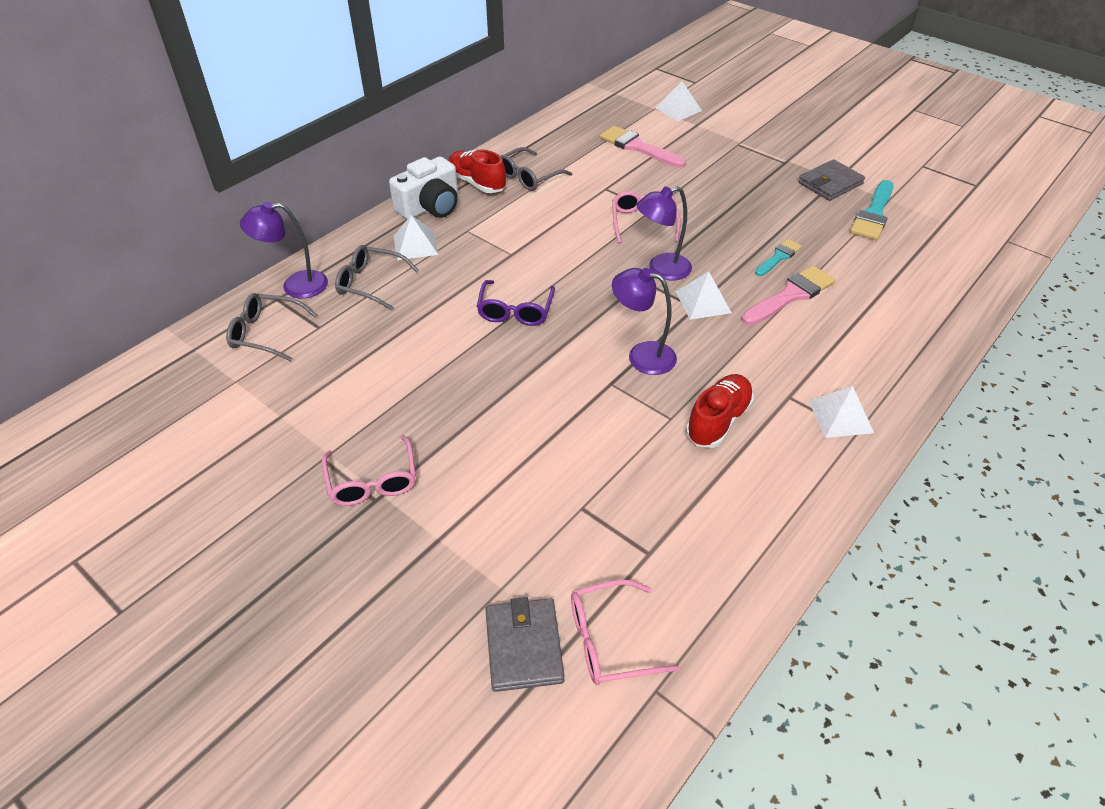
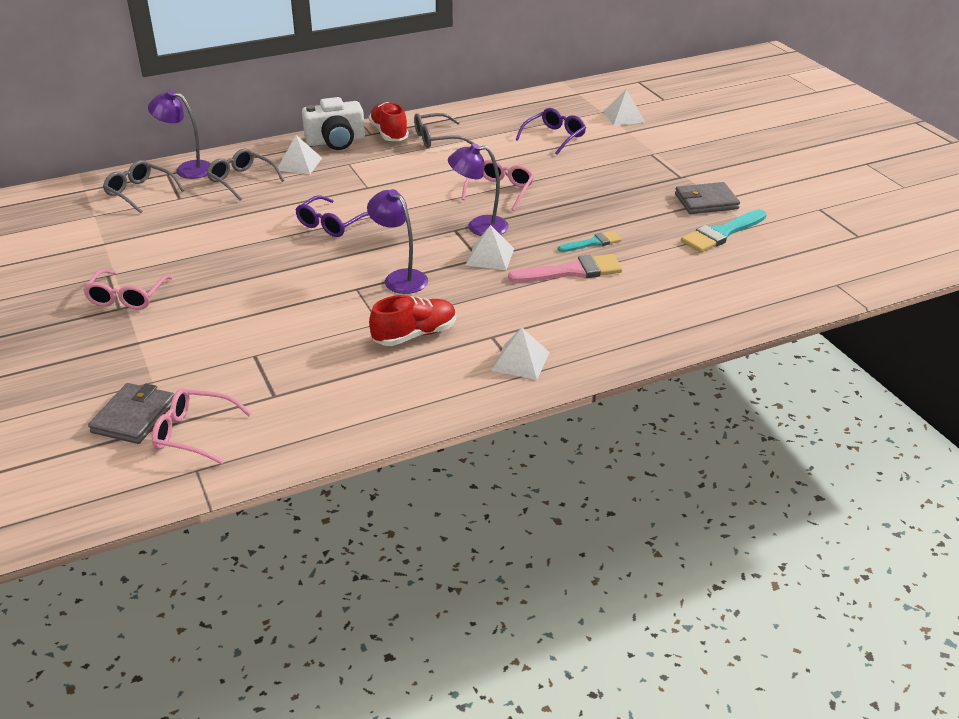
camera: 25 degrees right, 10 degrees down
(638, 147) = (554, 137): pink brush -> purple glasses

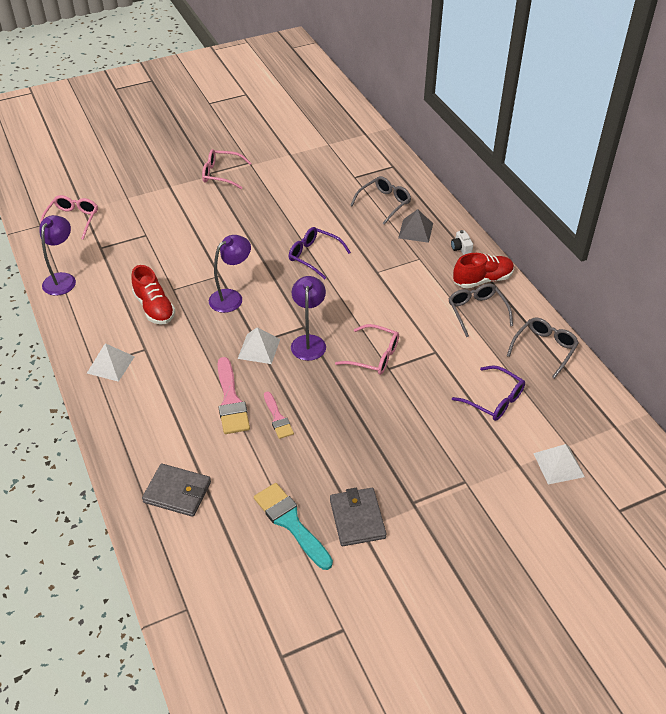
camera: 90 degrees right, 10 degrees up
(134, 417) = (94, 196): grey wallet -> grey wallet (177, 492)
(140, 193) = (362, 158): grey glasses -> grey glasses (544, 349)
(187, 169) = (401, 174): purple lamp -> purple lamp (62, 279)
(299, 164) = (415, 230): white pyramid -> grey pyramid
(336, 141) = (461, 248): white camera -> white camera, size x0.44
(593, 243) = (277, 418): turquoise brush -> pink brush

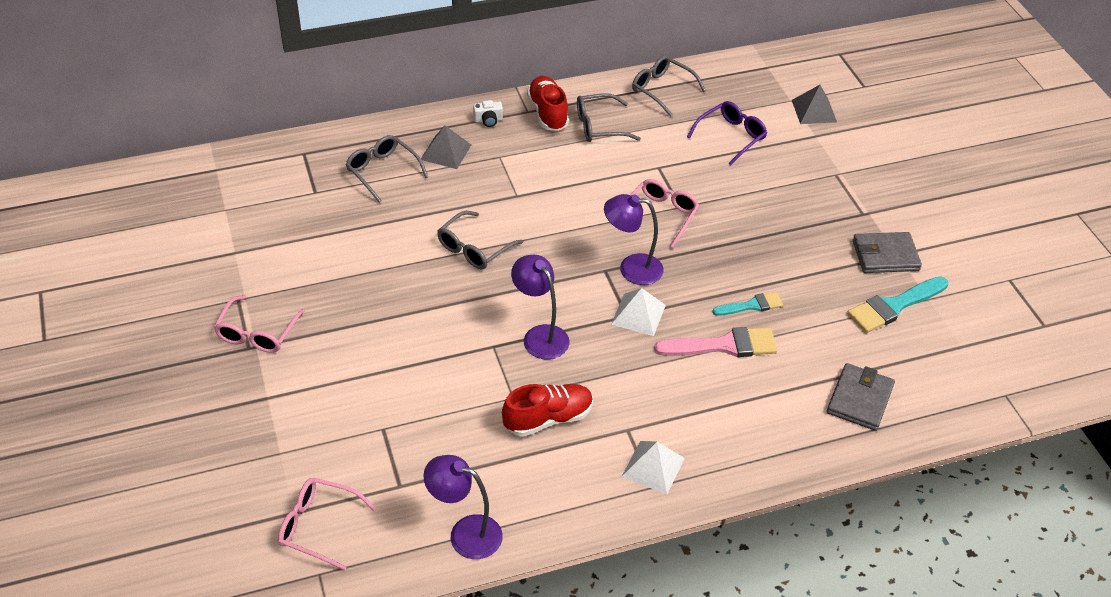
camera: 85 degrees left, 0 degrees up
(277, 418) = (751, 305): pink brush -> turquoise brush
(314, 256) = (474, 248): purple glasses -> grey glasses
(558, 465) = (814, 111): white pyramid -> grey pyramid

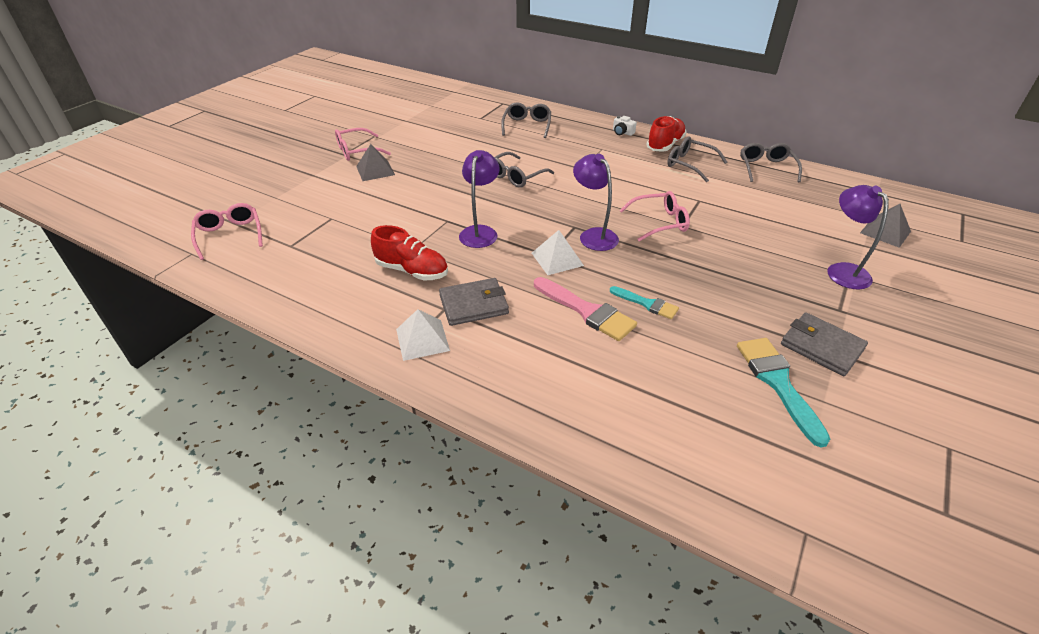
camera: 50 degrees right, 5 degrees down
(446, 152) = (574, 133): grey pyramid -> grey pyramid (375, 170)
(465, 533) = (274, 288): purple lamp -> purple lamp (842, 270)
(474, 248) = (516, 176): grey glasses -> grey glasses turned 45 degrees counterclockwise
(731, 137) = (784, 212): purple glasses -> none
(859, 399) = (642, 420): grey wallet -> grey wallet (473, 304)
(894, 306) = (778, 383): turquoise brush -> turquoise brush turned 60 degrees clockwise

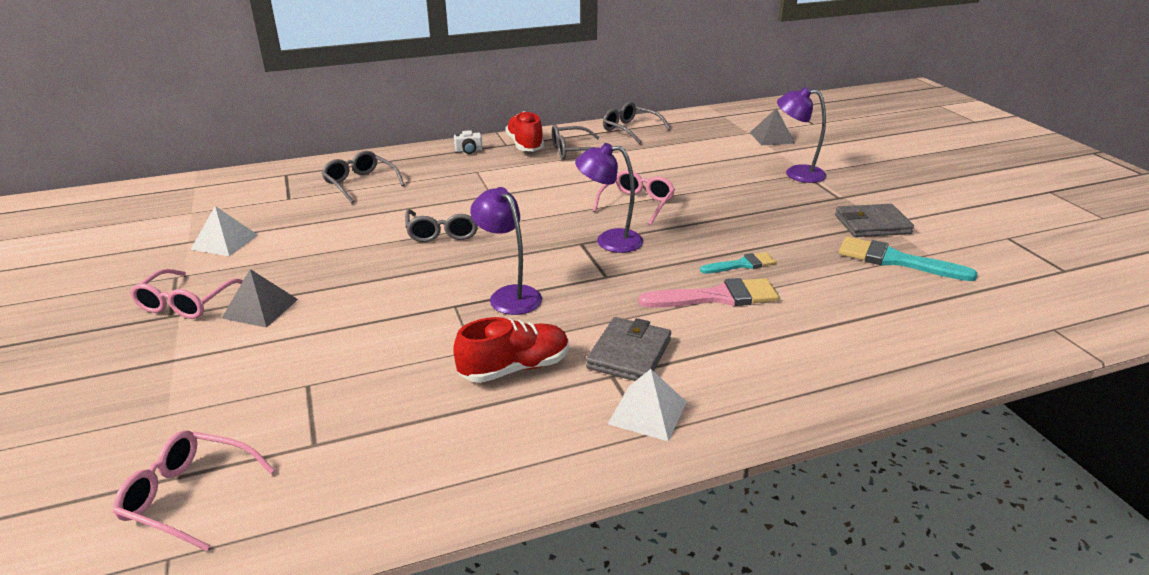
camera: 50 degrees left, 10 degrees down
(557, 259) = (619, 275): white pyramid -> white pyramid (225, 242)

